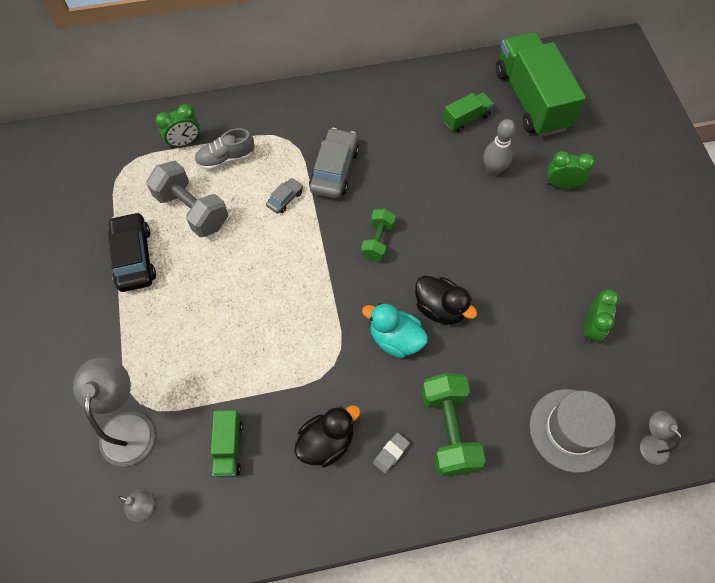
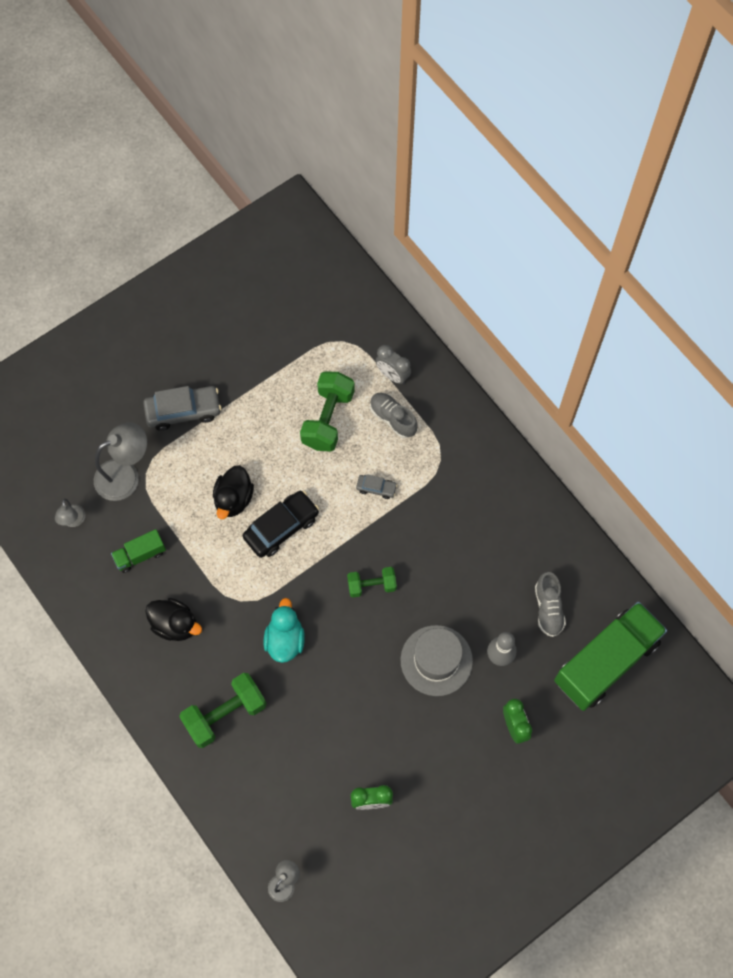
camera: 65 degrees right, 5 degrees up
(134, 257) = (262, 399): black car -> black car (281, 527)
(184, 142) = (392, 375): green clock -> grey clock
(192, 210) = (328, 419): grey dumbbell -> green dumbbell
(334, 170) = (427, 515): grey car -> grey car (183, 411)
(391, 453) = (187, 677): grey eraser -> none
(440, 308) = (330, 665): black duck -> black duck (233, 499)
(466, 119) = (548, 608): green truck -> grey shoe
(571, 430) = (268, 813): grey hat -> grey hat (436, 660)

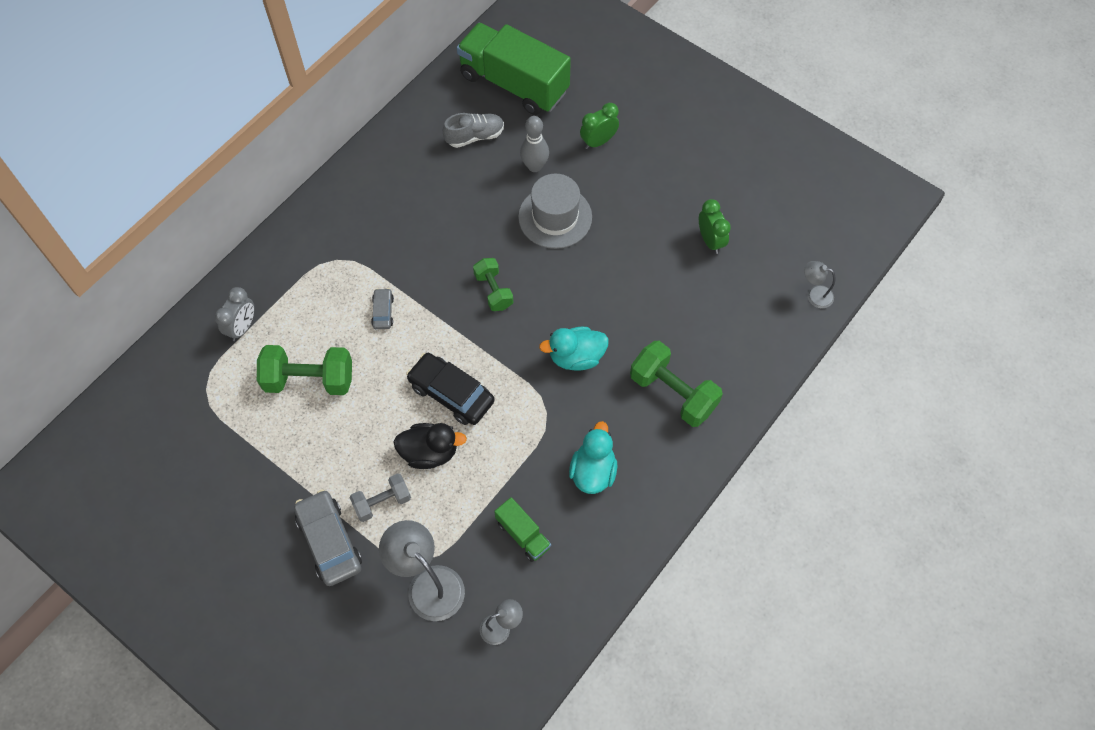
camera: 105 degrees left, 5 degrees down
(175, 624) = (593, 471): black duck -> turquoise duck
(203, 455) = (382, 502): none -> grey dumbbell
(392, 418) = (296, 315): grey shoe -> none

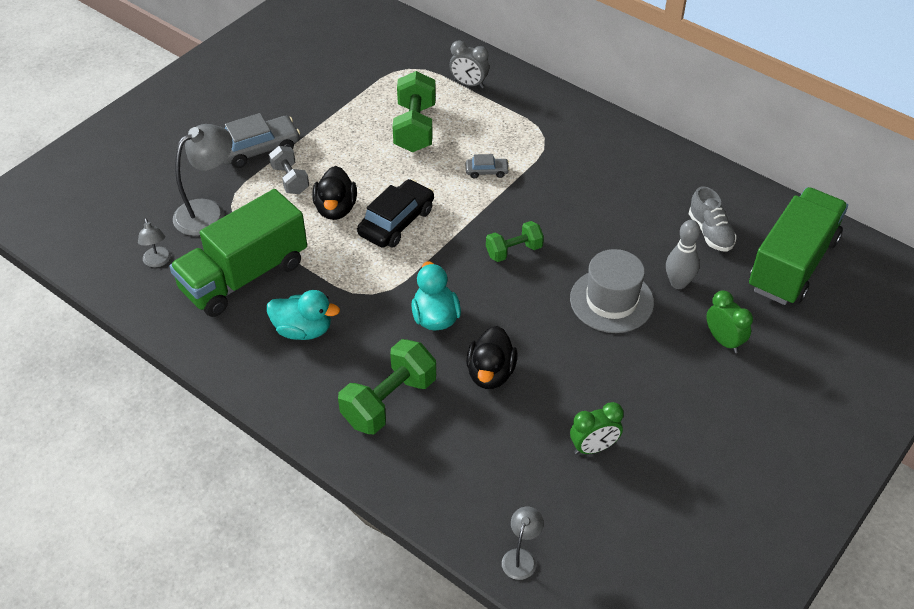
camera: 90 degrees right, 15 degrees down
(523, 534) = (244, 276): green truck -> green truck, size x2.18
(638, 313) = (490, 373): none -> black duck

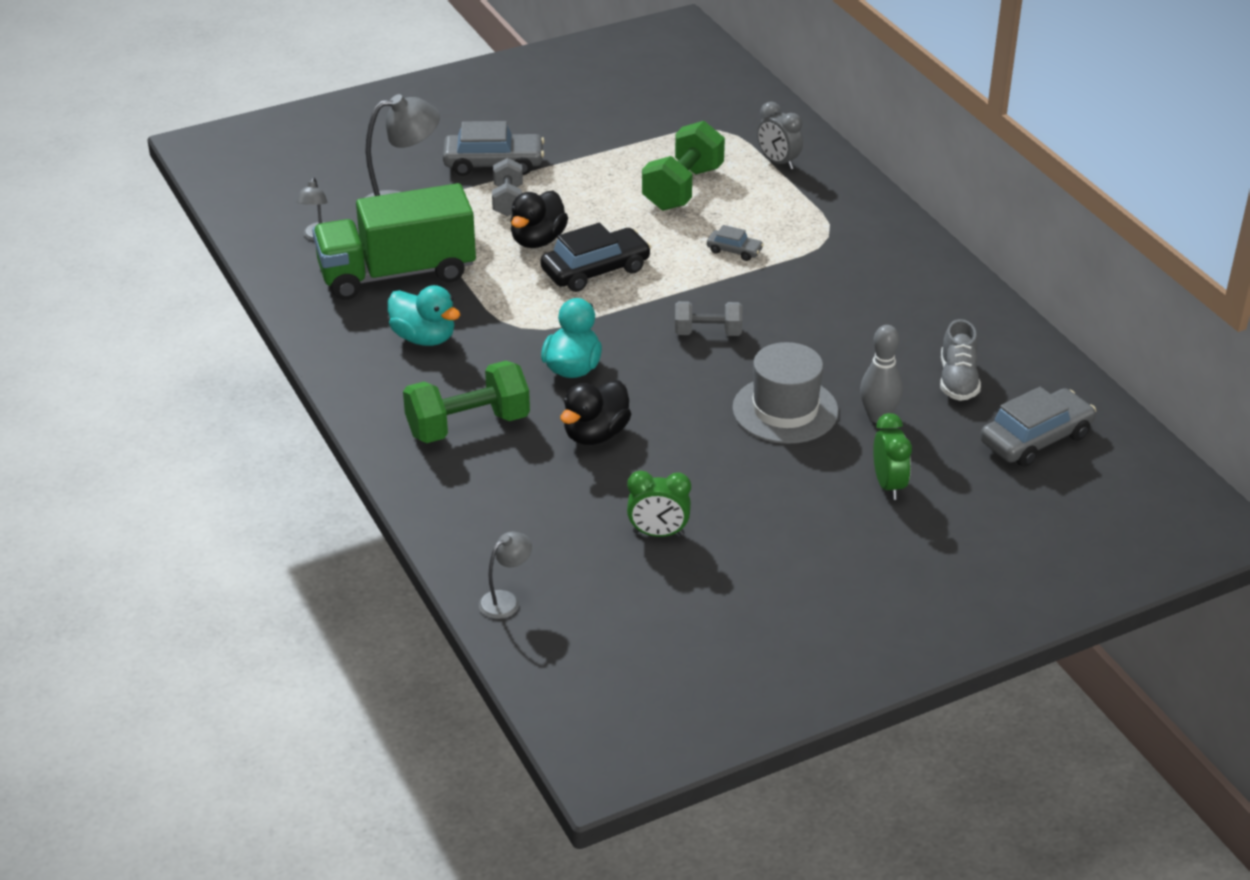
camera: 25 degrees right, 10 degrees down
(514, 251) = (707, 333): green dumbbell -> grey dumbbell
(792, 264) = (1036, 439): green truck -> grey car

